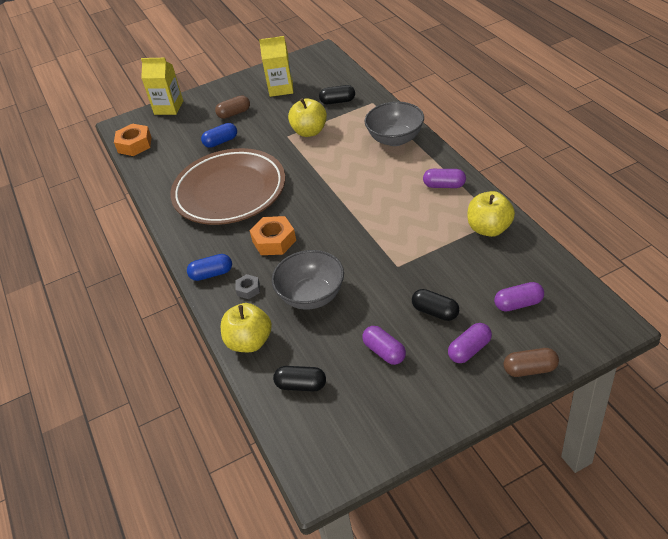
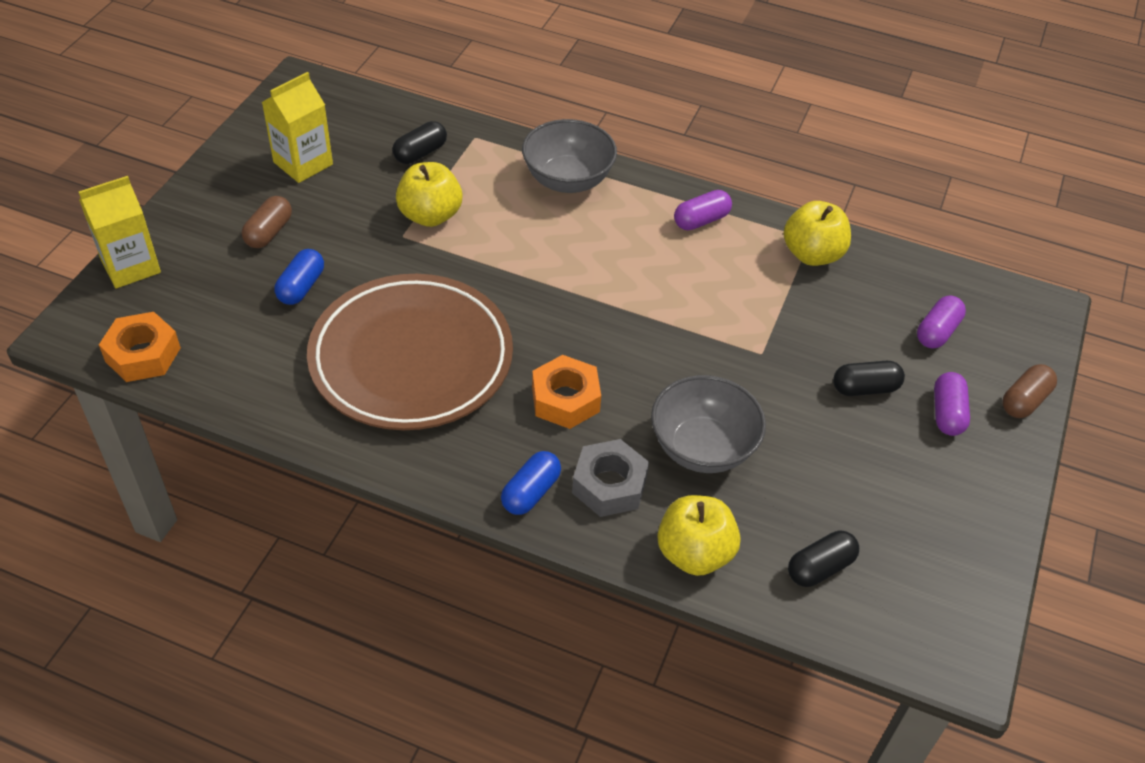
camera: 50 degrees left, 5 degrees up
(248, 289) = (609, 485): grey nut -> grey nut, size x1.82
(384, 352) = (864, 469): purple capsule -> none

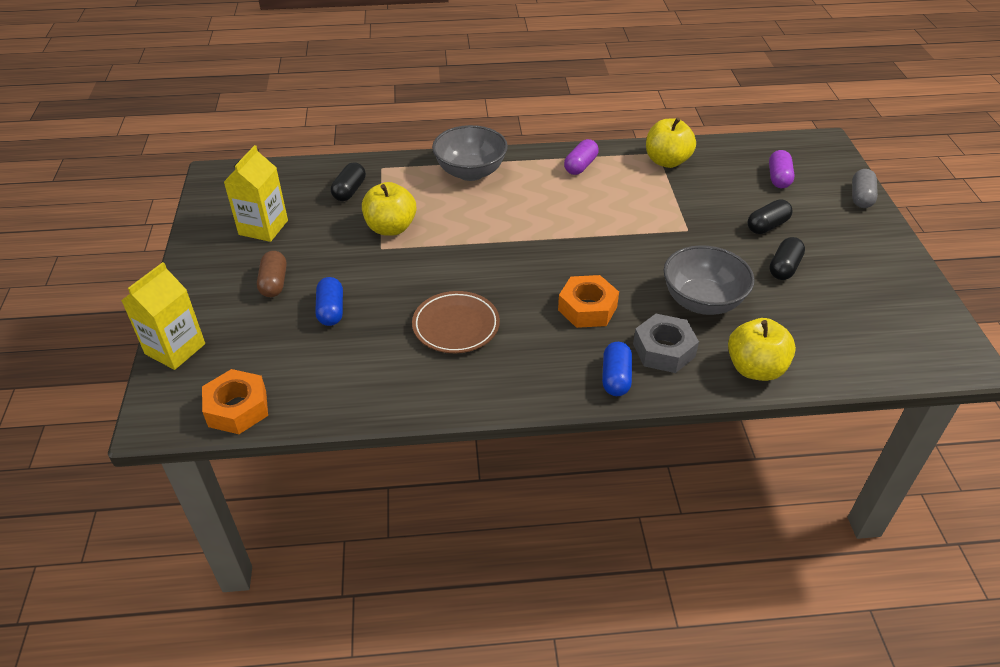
camera: 25 degrees left, 5 degrees down
(411, 358) = (456, 326): brown plate -> brown plate, size x0.51
(820, 567) = (837, 342): black capsule -> black capsule (784, 267)
(947, 413) = (826, 221): purple capsule -> none
(1024, 401) = (861, 197): brown capsule -> grey capsule

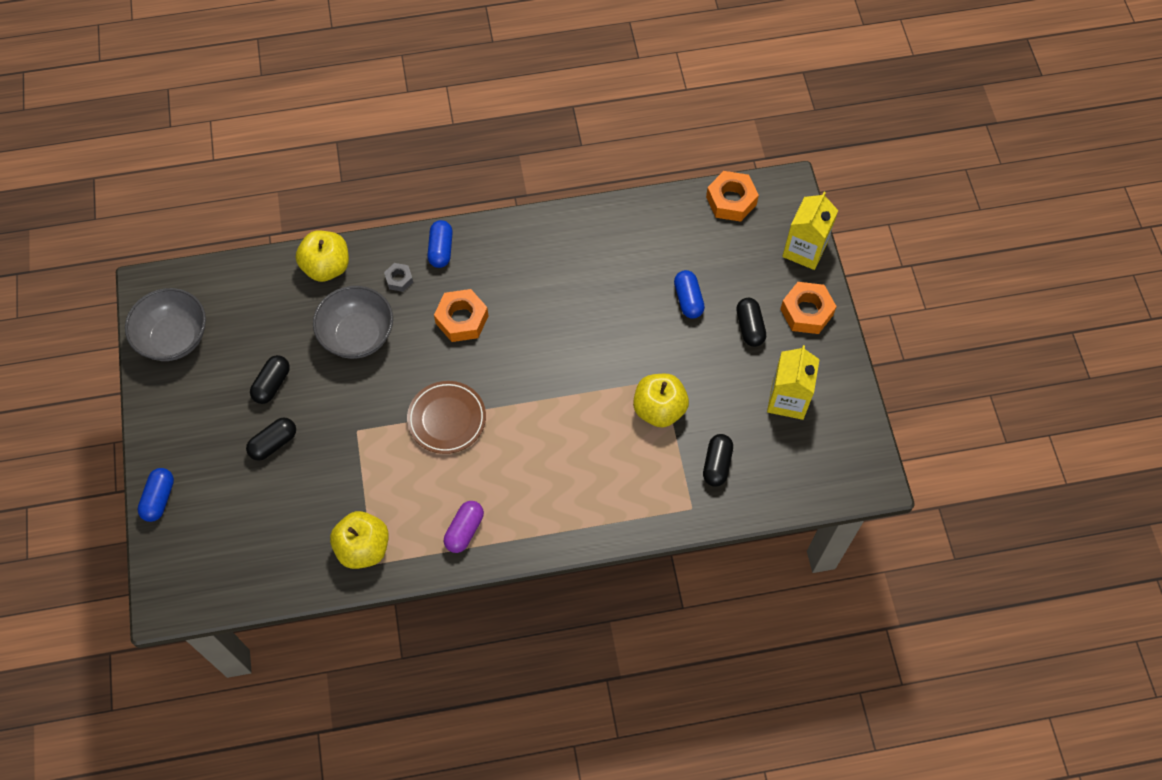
camera: 175 degrees right, 20 degrees up
(206, 292) = (806, 312): none -> orange nut
(274, 283) = (750, 327): brown capsule -> black capsule
(456, 326) = (576, 291): brown plate -> brown plate (447, 419)
(470, 172) = (589, 508): grey bowl -> grey bowl (174, 338)
(663, 350) = (399, 279): grey nut -> grey nut, size x0.55
(778, 178) = (240, 526): purple capsule -> none
(861, 197) = (159, 499): grey capsule -> blue capsule

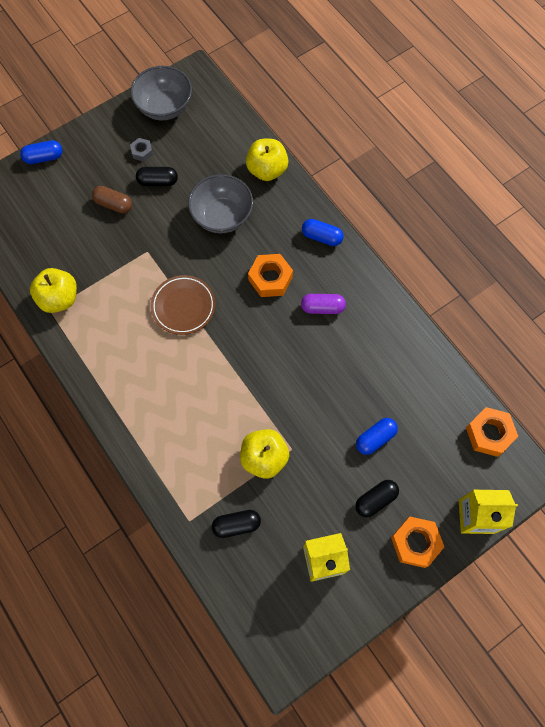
camera: 65 degrees right, 5 degrees up
(273, 443) = (114, 204): black capsule -> brown capsule
(399, 279) = (281, 221): grey nut -> grey nut (142, 152)
(441, 249) = (322, 237): blue capsule -> blue capsule turned 45 degrees clockwise
(464, 530) = (100, 359): purple capsule -> purple capsule (322, 308)

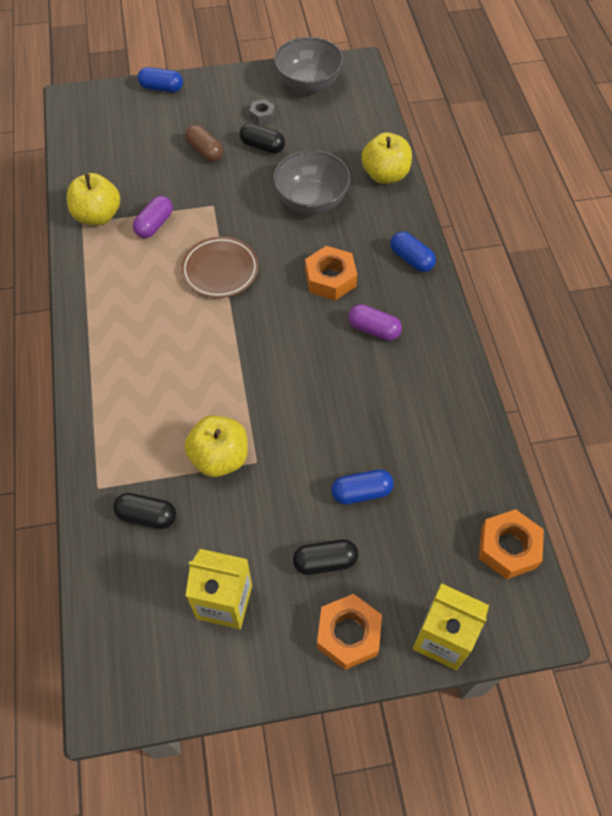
camera: 25 degrees right, 10 degrees down
(110, 288) = (154, 224): none -> purple capsule

